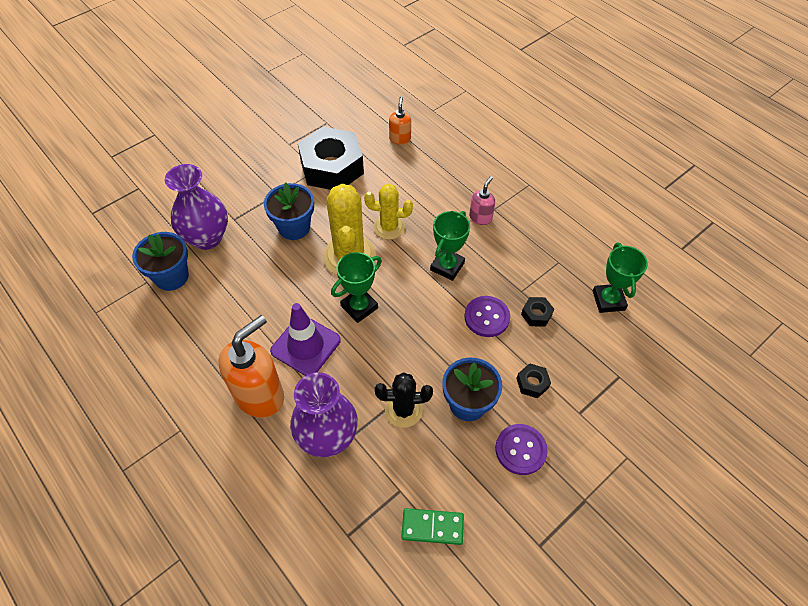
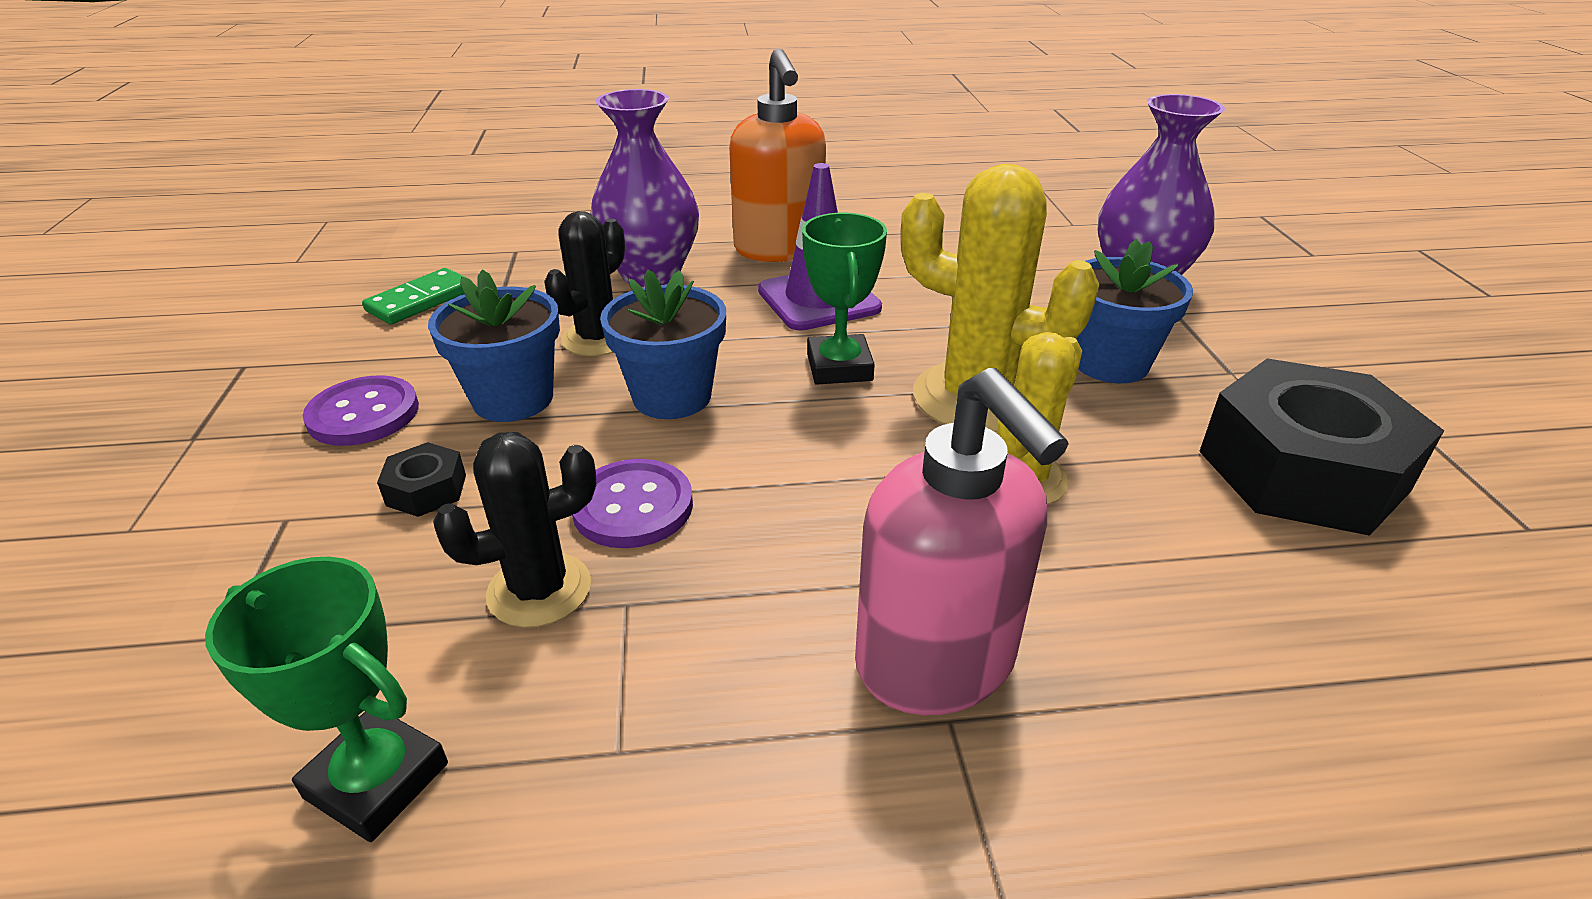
camera: 125 degrees right, 20 degrees down
(171, 276) = (1068, 240): blue flower pot -> blue flower pot (672, 396)
(400, 139) = (1416, 653): orange soap dispenser -> none
(447, 266) = (825, 514): green trophy -> none
(480, 217) = (936, 664): pink soap dispenser -> pink soap dispenser, size x2.01
(536, 314) = (539, 590): black nut -> black cactus

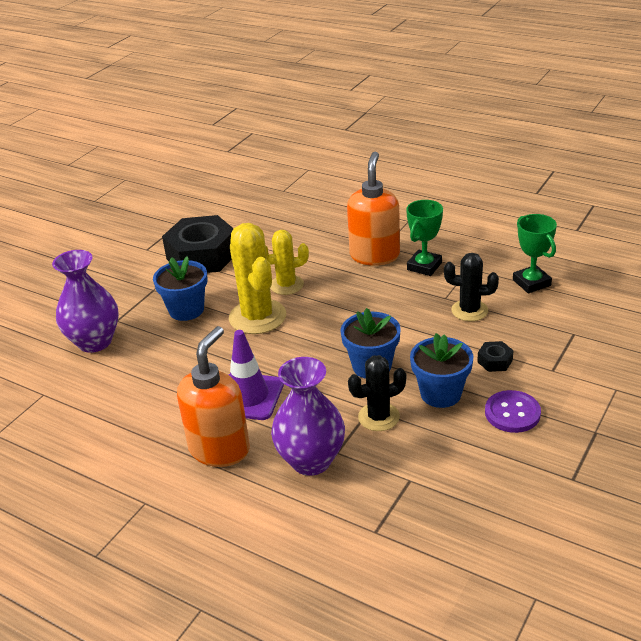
camera: 140 degrees left, 0 degrees up
(420, 300) = (459, 498): green domino -> none
(633, 506) = (422, 325): purple button -> none
(839, 367) = (289, 352): green trophy -> green trophy (424, 266)
(936, 664) = (374, 255): pink soap dispenser -> orange soap dispenser

